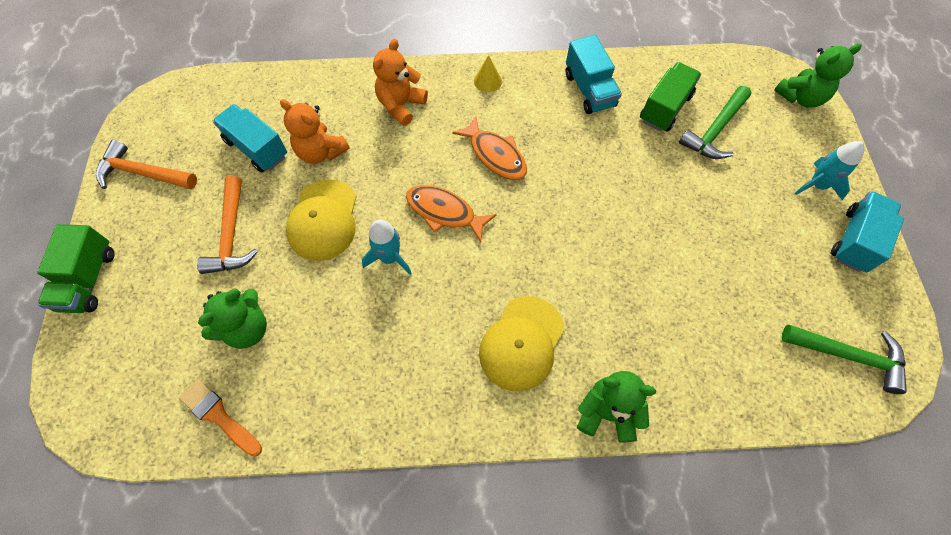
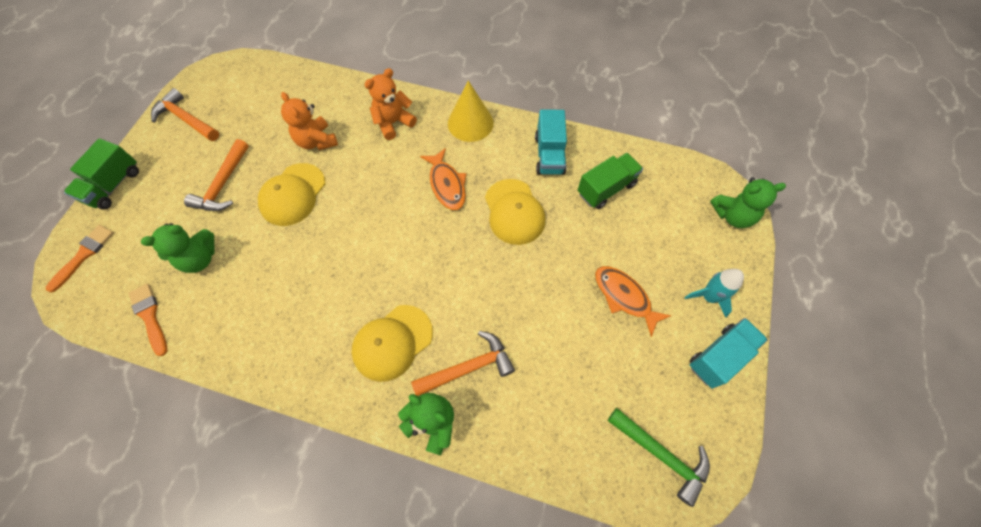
camera: 20 degrees right, 0 degrees up
(93, 374) = (84, 255): none -> orange brush
(256, 148) = (272, 124): turquoise truck -> none
(389, 258) = (326, 240): turquoise rocket -> none
(444, 212) = (385, 218): orange fish -> orange fish (624, 297)
(487, 81) = (470, 123): yellow cone -> yellow cone, size x1.92
(582, 161) = (514, 212): none -> yellow cap
(616, 340) = (468, 367): none -> orange hammer
(715, 131) = (640, 221): green hammer -> none

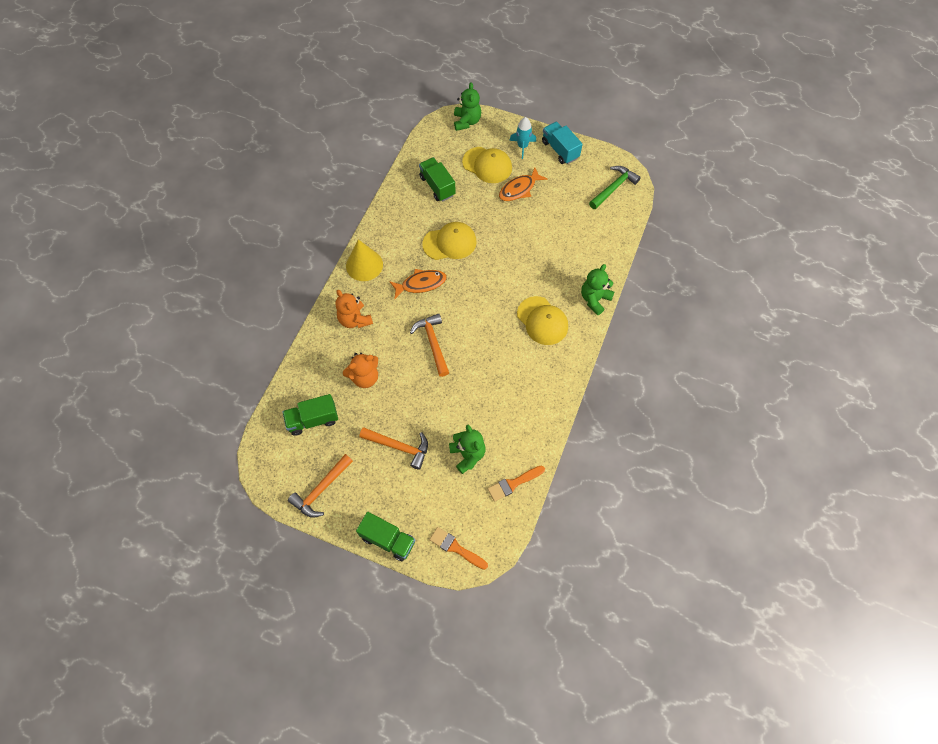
camera: 85 degrees left, 0 degrees up
(268, 101) = (313, 420): none -> green truck
(293, 194) = (416, 392): yellow cap -> yellow cap (487, 165)
(468, 367) = (561, 278): orange hammer -> orange hammer (433, 343)
(549, 155) = (403, 216): turquoise truck -> none

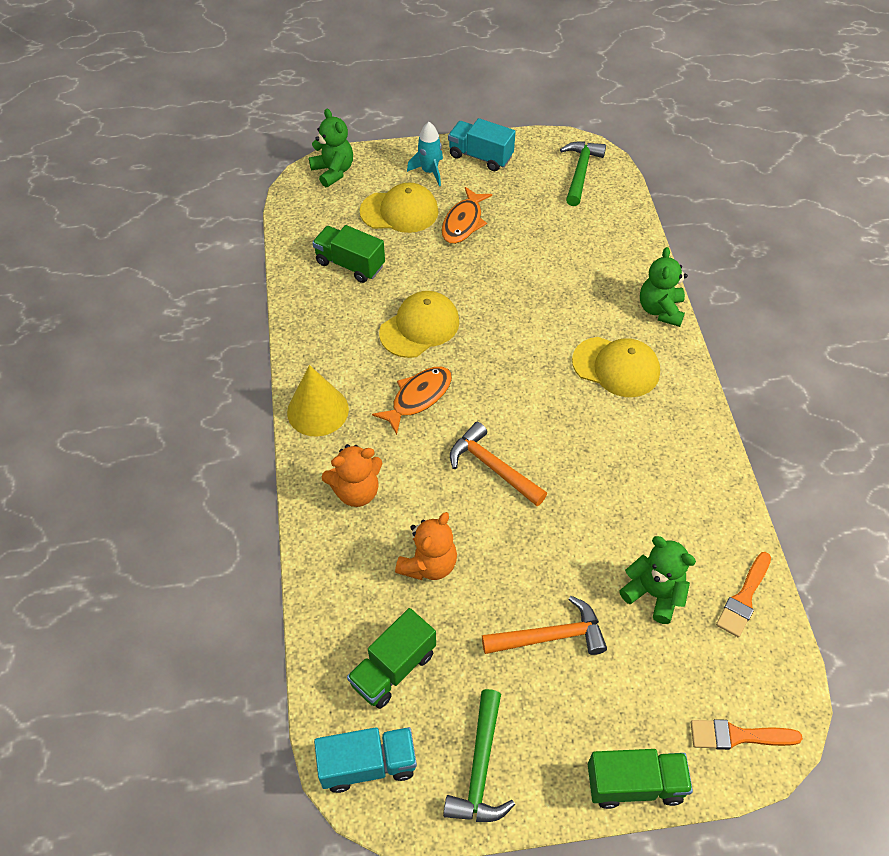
camera: 30 degrees left, 10 degrees down
(272, 458) = (368, 764): none -> turquoise truck
(321, 490) = (480, 768): orange hammer -> green hammer
(355, 319) = (356, 491): orange teddy bear -> orange teddy bear turned 45 degrees counterclockwise

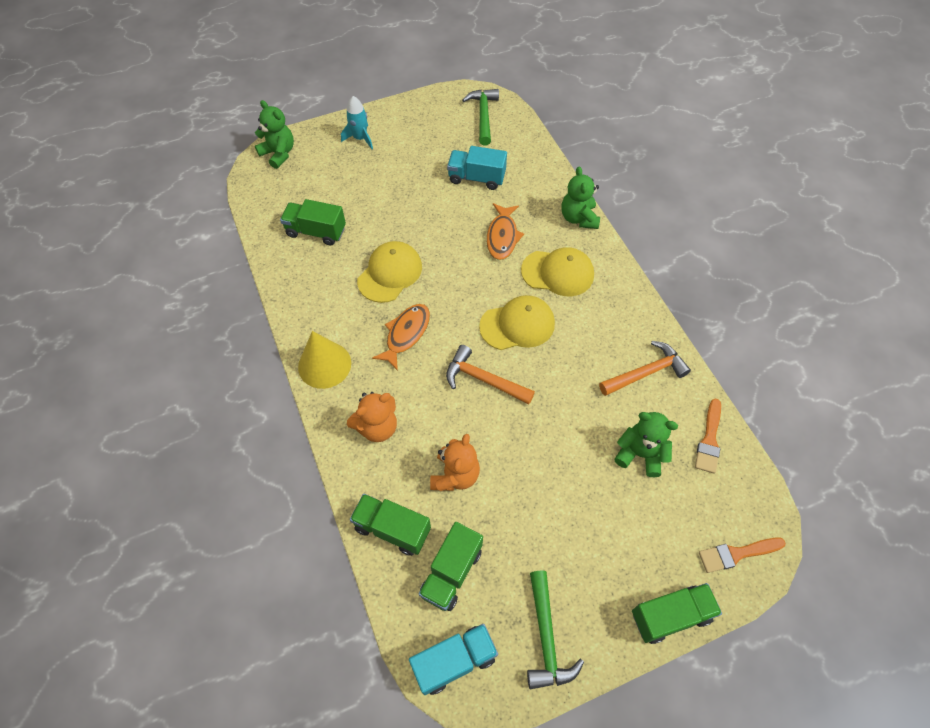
camera: 15 degrees left, 5 degrees up
(341, 605) = (392, 529): none -> green truck
(399, 211) = (345, 177): yellow cap -> yellow cap (517, 325)
(463, 222) = (400, 176): orange fish -> orange fish (502, 236)
(480, 156) = (398, 118): turquoise truck -> turquoise truck (476, 178)
(550, 636) = (570, 510): orange hammer -> orange hammer (646, 372)

